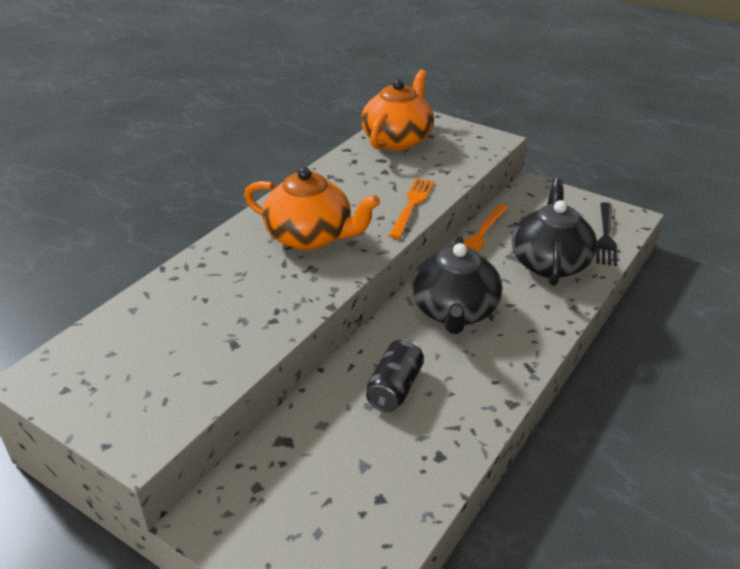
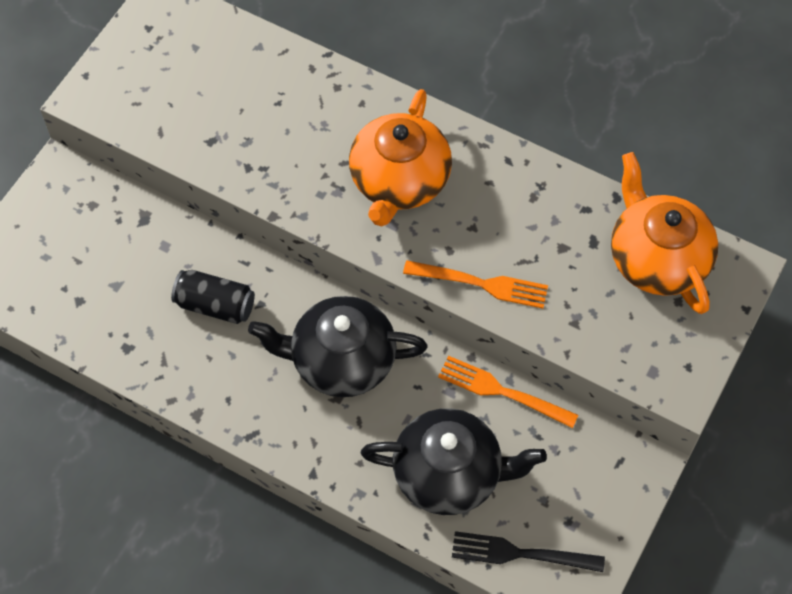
camera: 85 degrees right, 25 degrees up
(397, 139) = (657, 258): orange teapot -> orange teapot turned 135 degrees counterclockwise

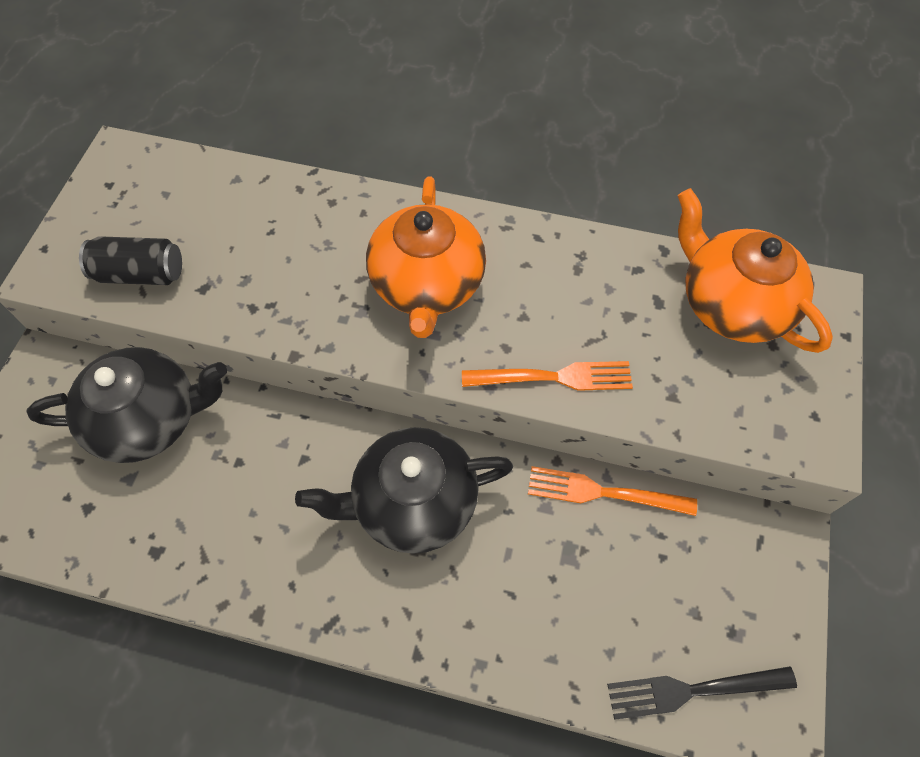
camera: 15 degrees left, 0 degrees up
(215, 305) = (251, 473): black can -> black can (140, 274)
(449, 473) = (577, 609): black teapot -> black teapot (149, 419)

